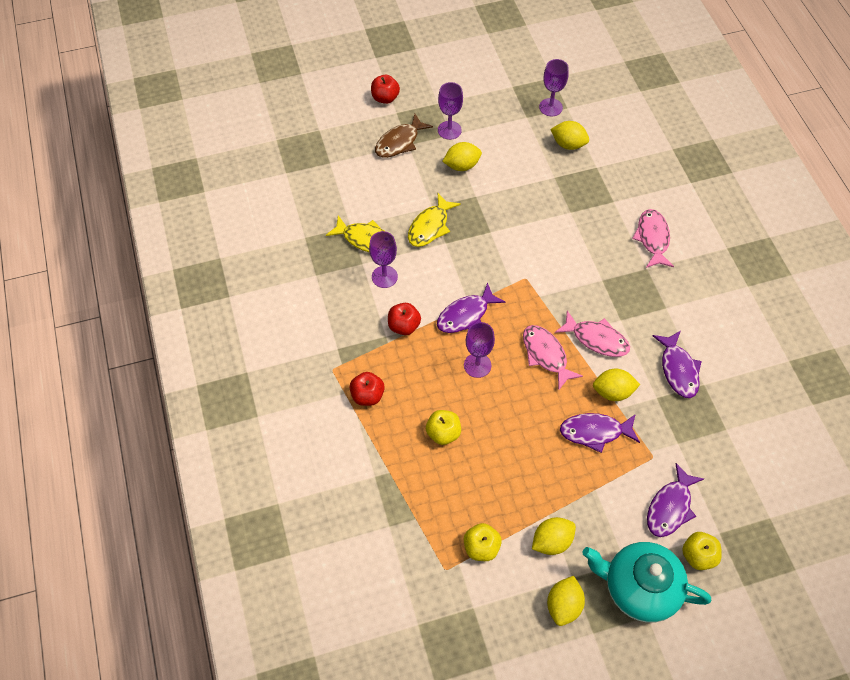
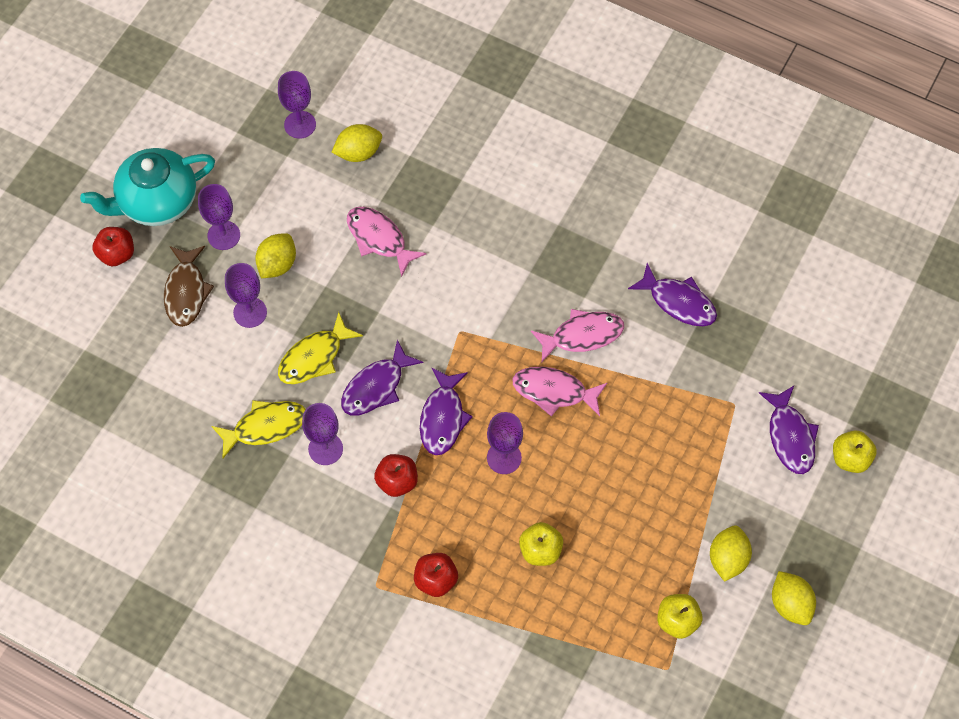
camera: 45 degrees left, 5 degrees up
(421, 177) = (250, 312): none -> purple goblet
(430, 226) = (314, 357): yellow fish -> yellow fish turned 60 degrees clockwise
(595, 432) = (666, 426): purple fish -> purple fish (376, 387)
(613, 392) = (645, 374): yellow lemon -> none
(639, 588) = (832, 531): turquoise teapot -> turquoise teapot (157, 202)
(652, 238) = (534, 188): pink fish -> pink fish (379, 239)

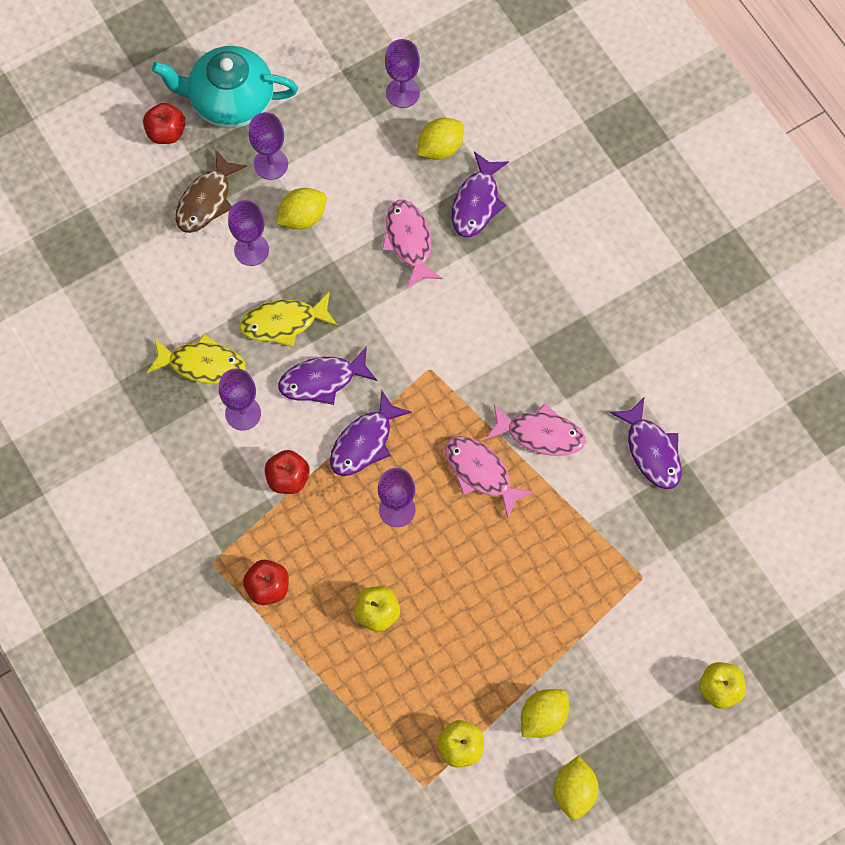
camera: 30 degrees right, 5 degrees up
(358, 152) = (440, 148): yellow lemon -> yellow lemon turned 45 degrees counterclockwise
(790, 436) = (675, 636): purple fish -> purple fish (477, 202)

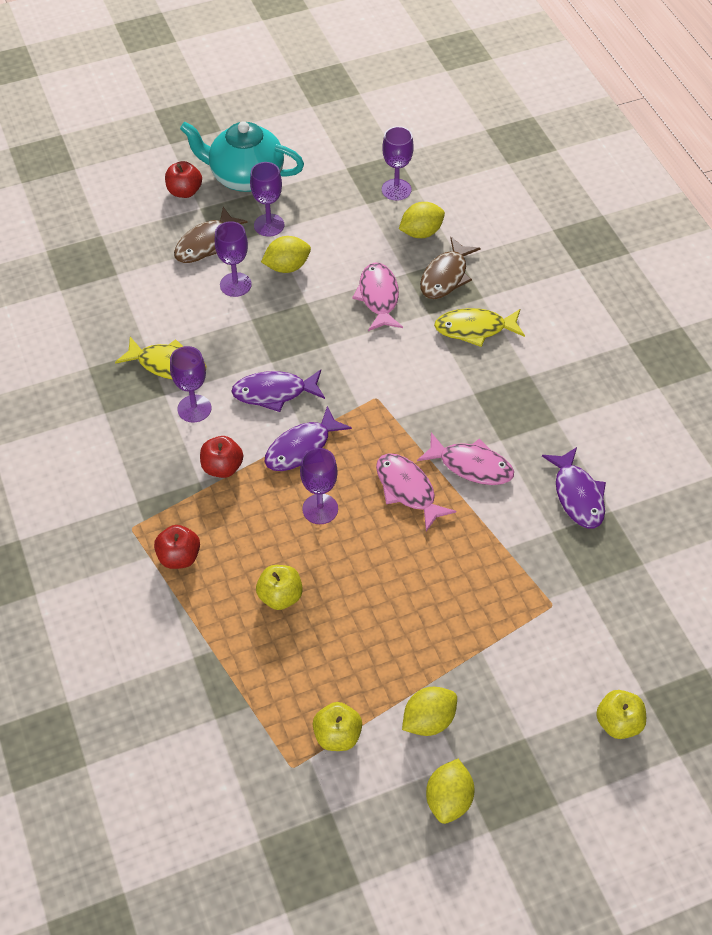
camera: 10 degrees right, 15 degrees down
(284, 323) = (250, 343): yellow fish -> yellow fish (475, 329)
(477, 202) = (446, 276): purple fish -> brown fish

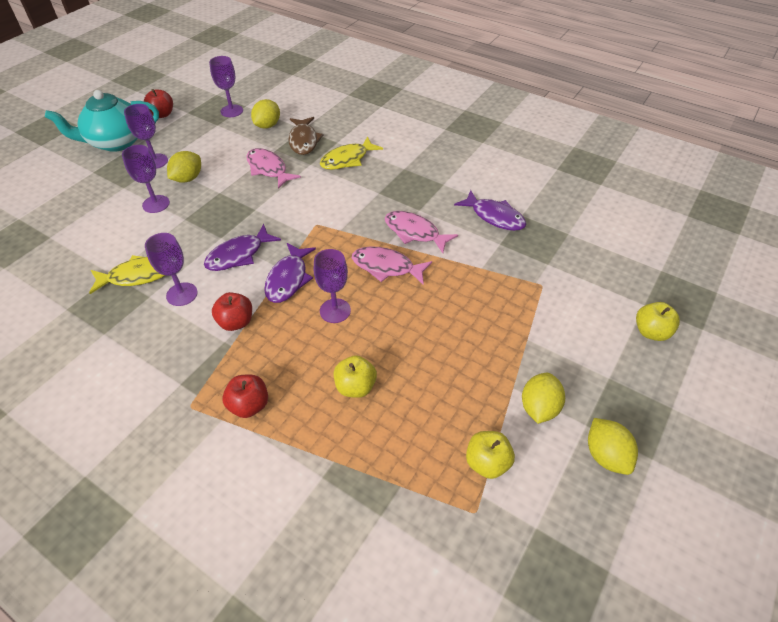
camera: 35 degrees left, 5 degrees down
(184, 191) = (73, 167): red apple -> red apple (162, 114)
(206, 243) = (113, 190): brown fish -> none
(471, 466) = (414, 232): pink fish -> pink fish turned 135 degrees counterclockwise

